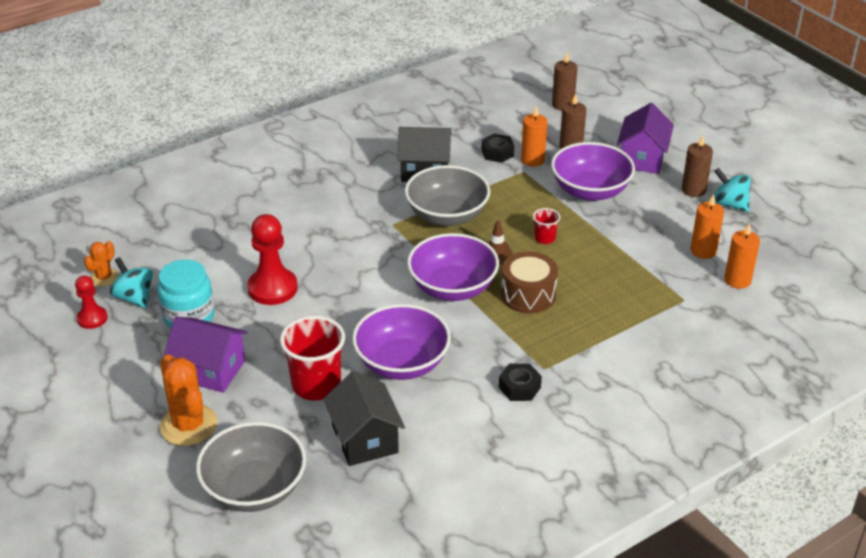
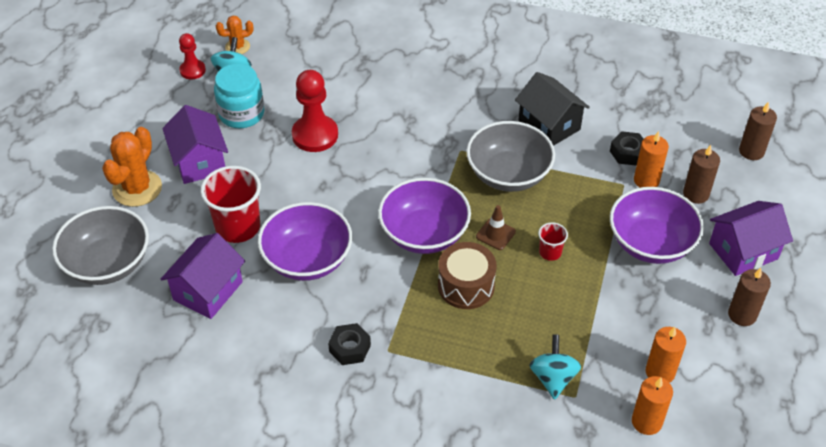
camera: 50 degrees right, 10 degrees up
(365, 439) = (208, 291): black house -> purple house
(729, 204) = (754, 354): turquoise spinning top -> turquoise spinning top (553, 378)

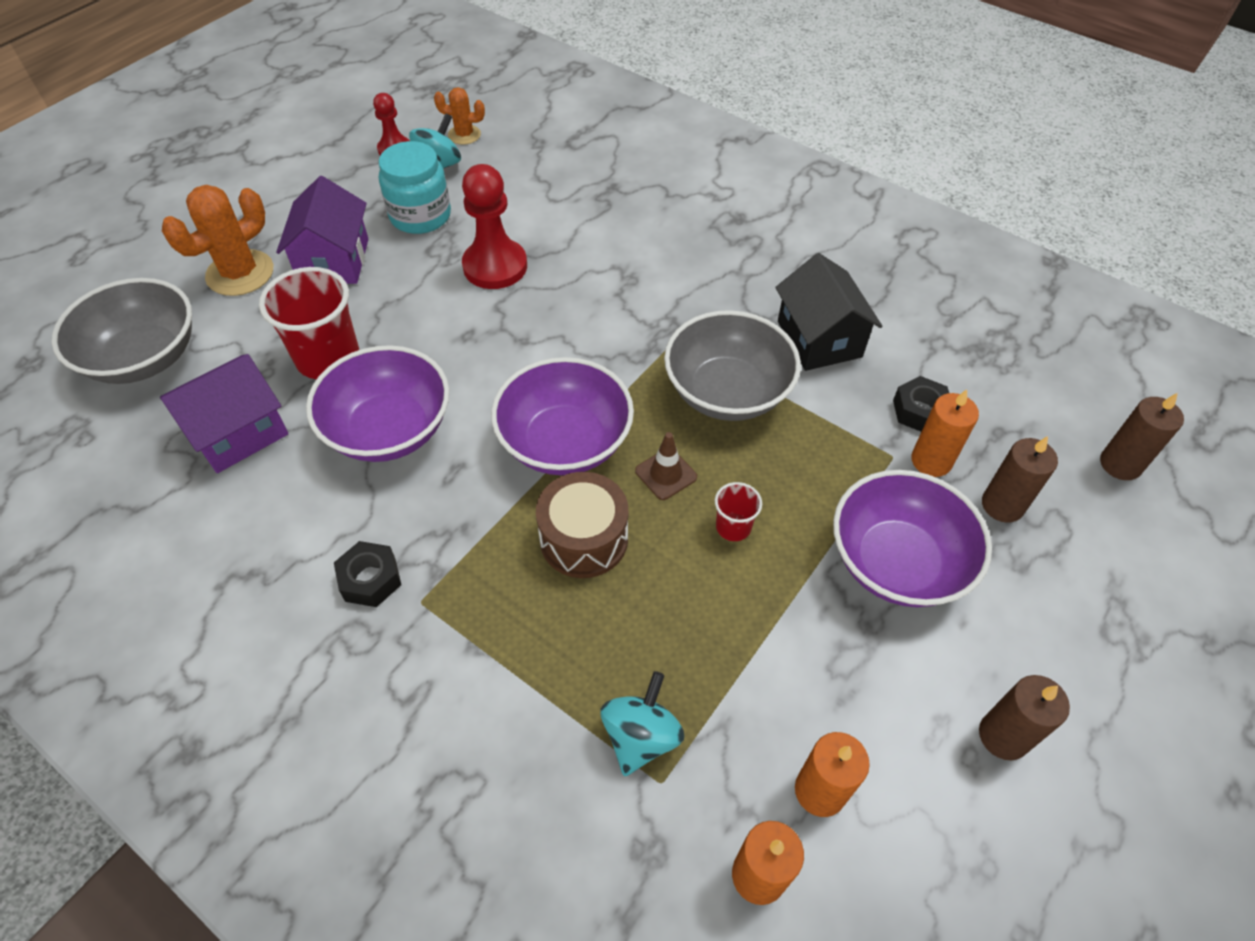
camera: 20 degrees right, 5 degrees up
(743, 251) = (1046, 624): purple house -> none

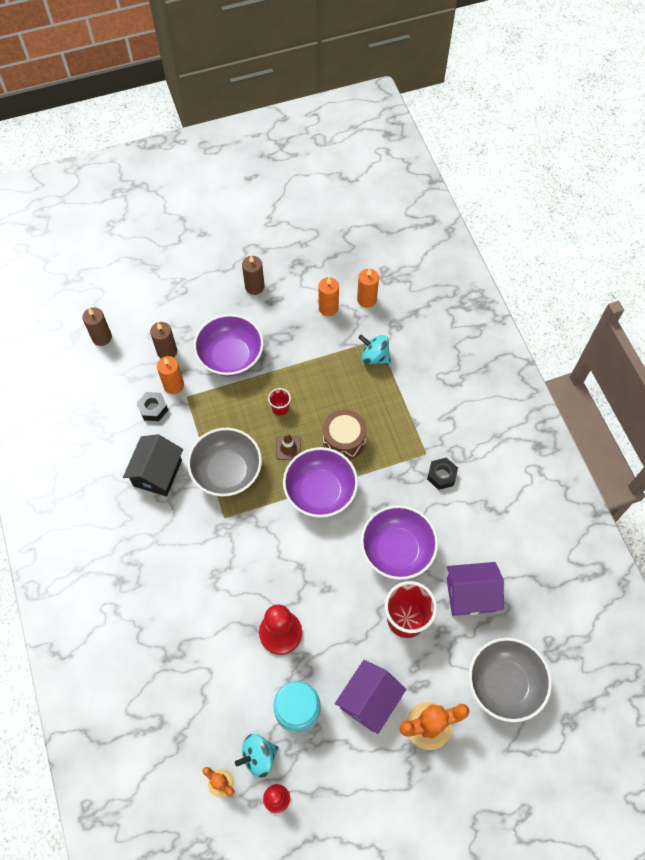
camera: 145 degrees left, 10 degrees up
(641, 736) = (374, 357): turquoise spinning top -> turquoise spinning top turned 60 degrees clockwise

